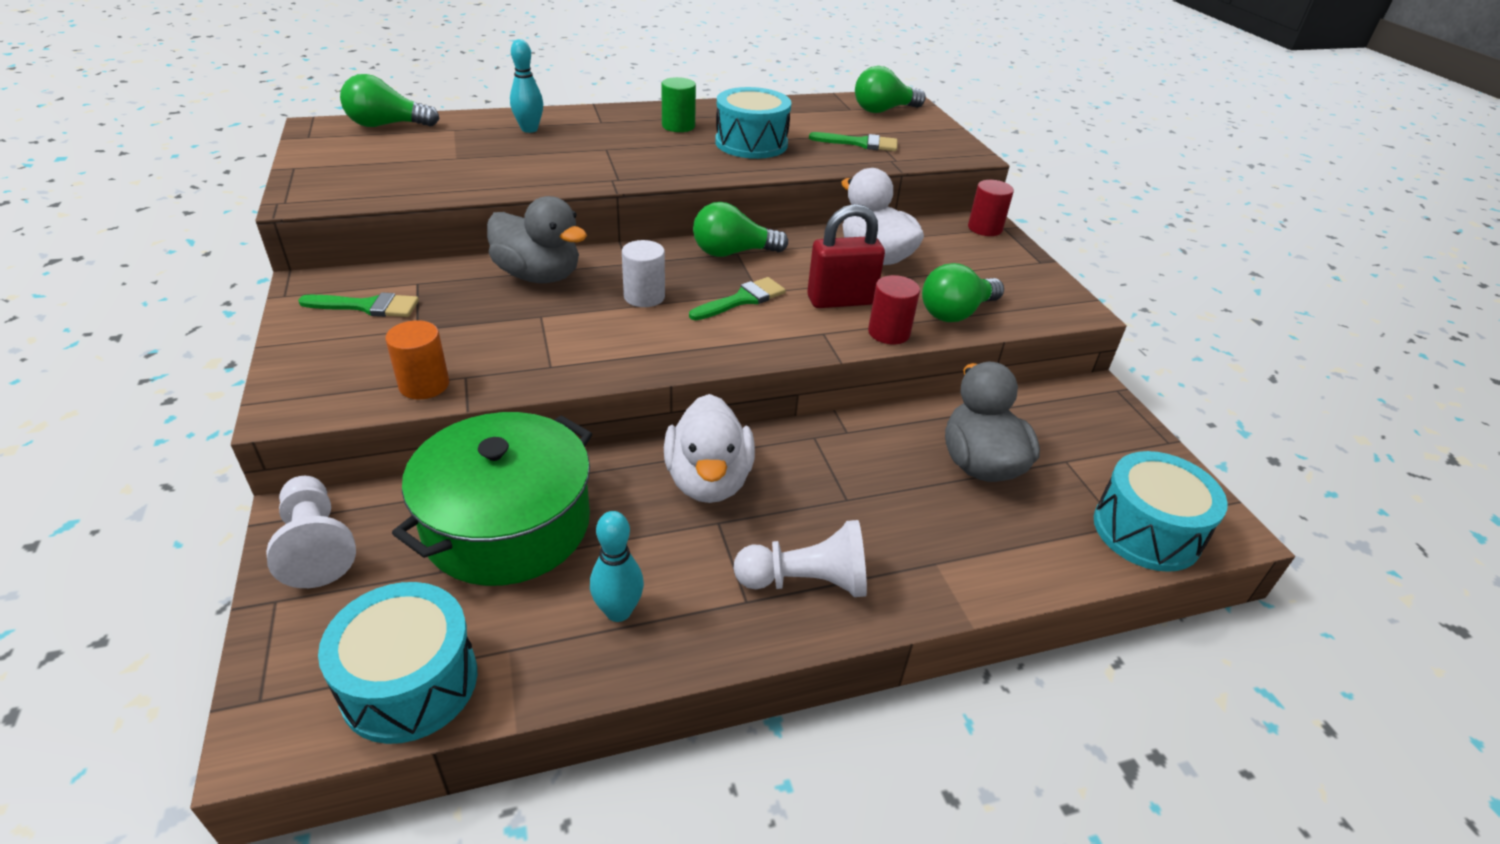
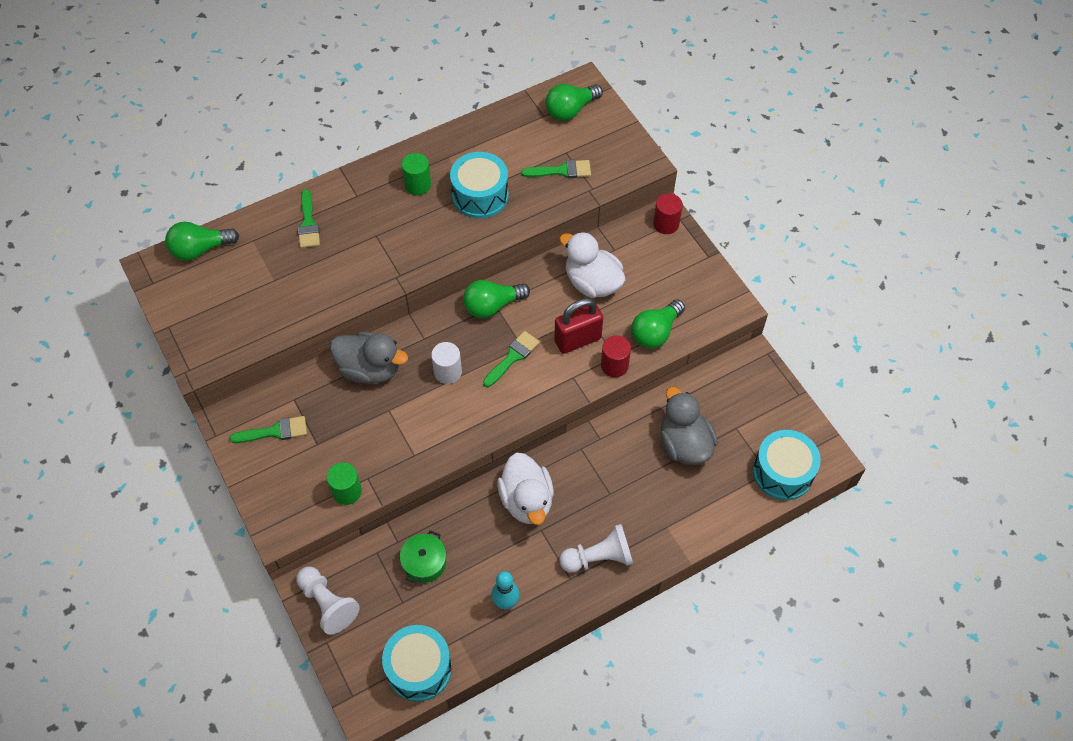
camera: 10 degrees left, 20 degrees up
(424, 385) = (347, 491): orange cylinder -> green cylinder
(507, 524) = (424, 562): green pot -> green pot, size x0.47
(529, 129) = (308, 224): turquoise bowling pin -> green brush

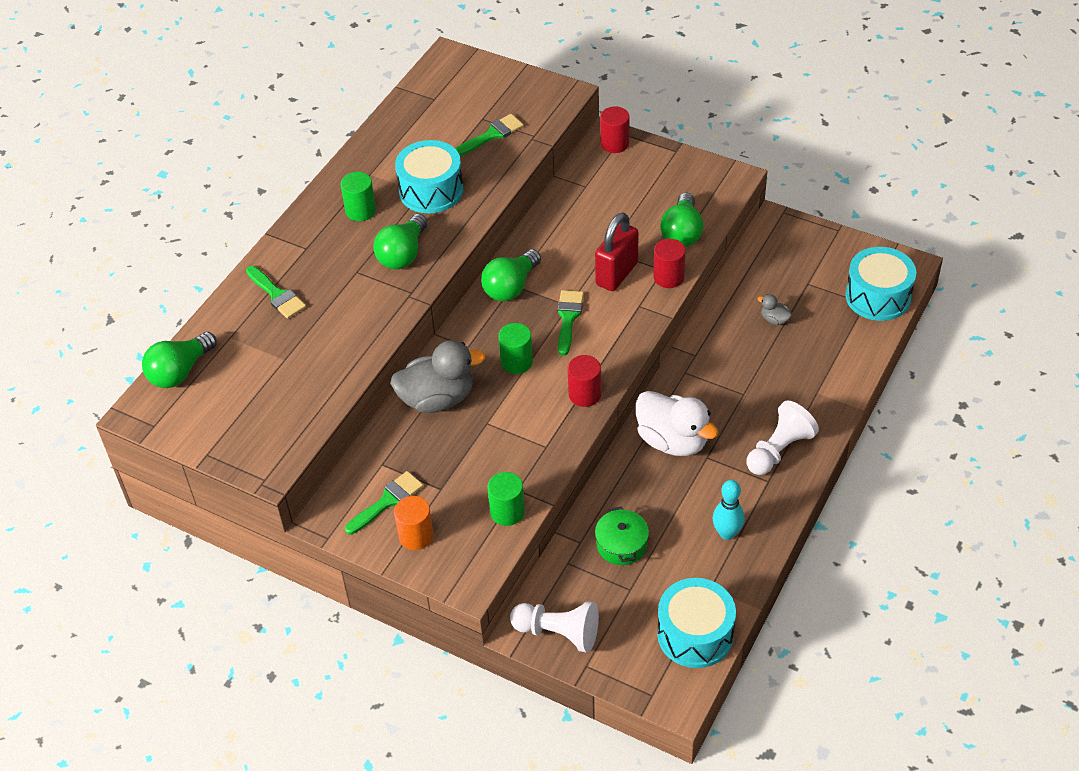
camera: 30 degrees left, 10 degrees down
(272, 471) = (416, 535): none -> orange cylinder
(448, 372) = (516, 362): white cylinder -> green cylinder
(474, 428) = (584, 394): none -> red cylinder
(570, 110) = (456, 83): green light bulb -> green light bulb (403, 254)
(592, 283) = (589, 222): white duck -> none
(684, 444) = (774, 320): grey duck -> grey duck, size x0.43

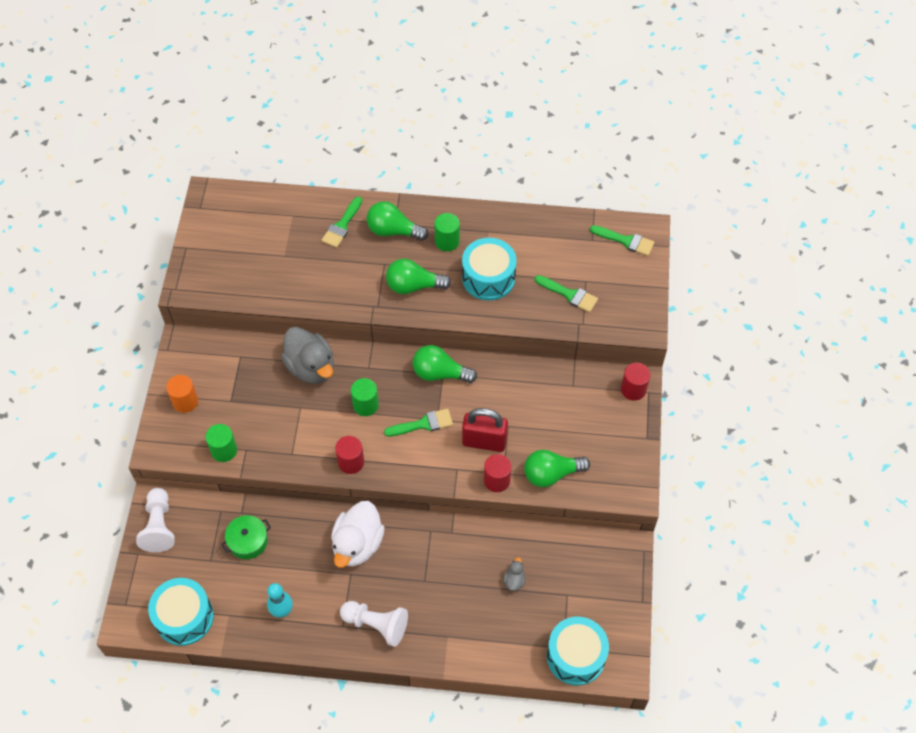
camera: 65 degrees right, 10 degrees up
(180, 371) = (251, 201): green light bulb -> green light bulb (393, 231)
(387, 501) = (209, 373): green brush -> green brush (626, 241)

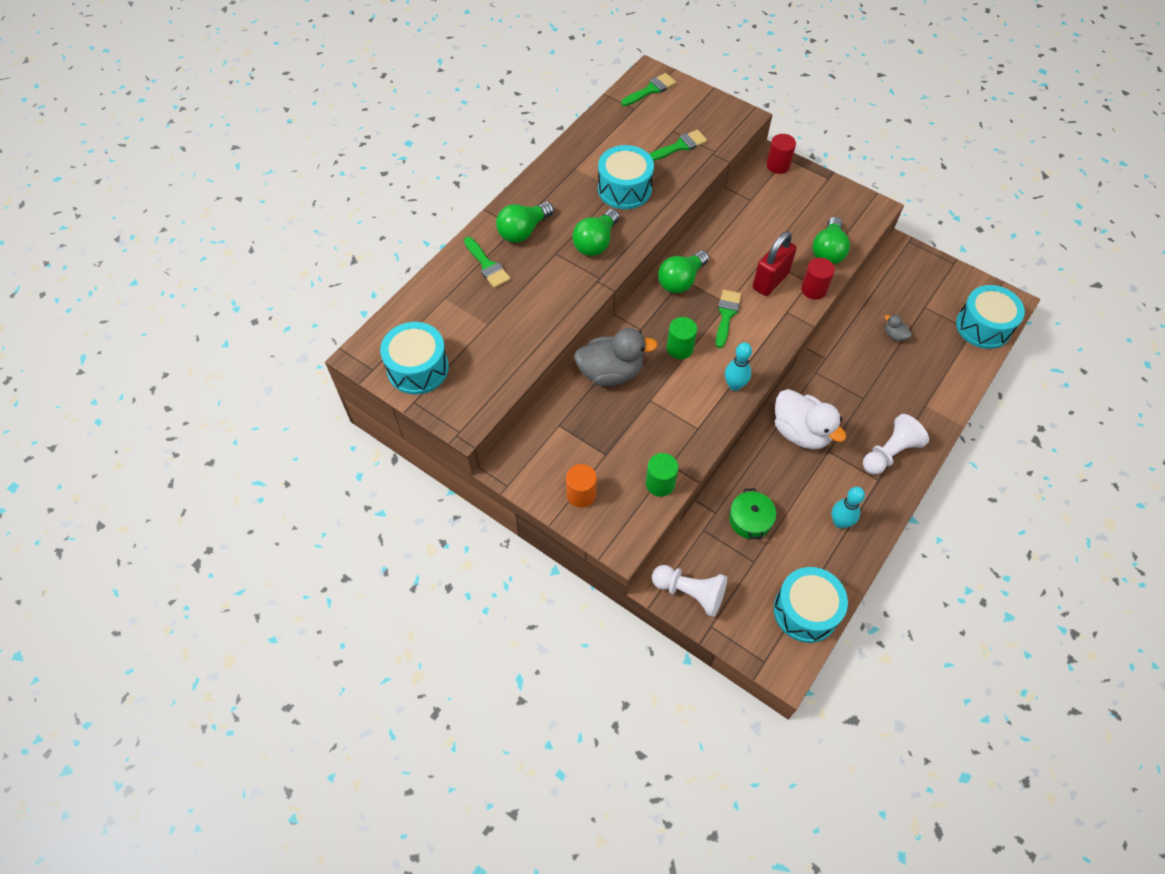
camera: 60 degrees left, 0 degrees up
(217, 234) = (418, 368): none -> turquoise drum
(351, 462) = (734, 385): red cylinder -> turquoise bowling pin
(447, 241) = (564, 199): green cylinder -> none

